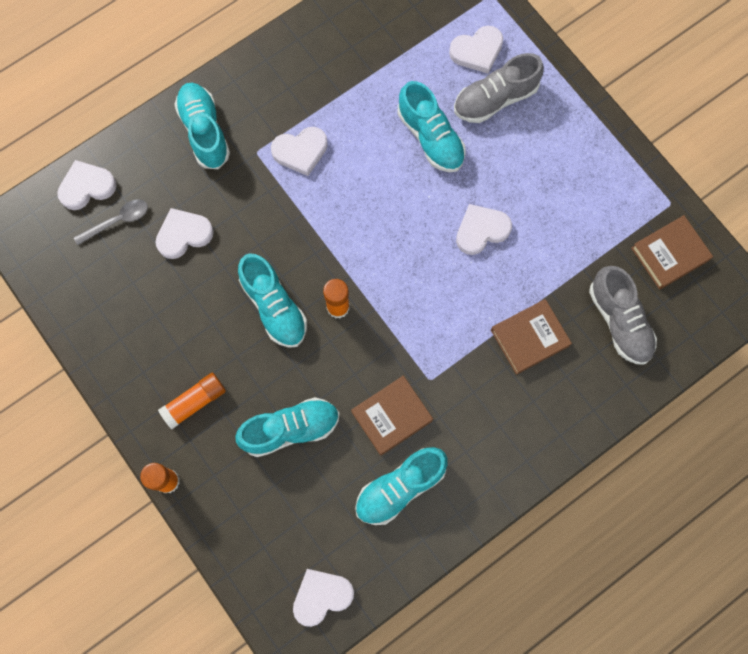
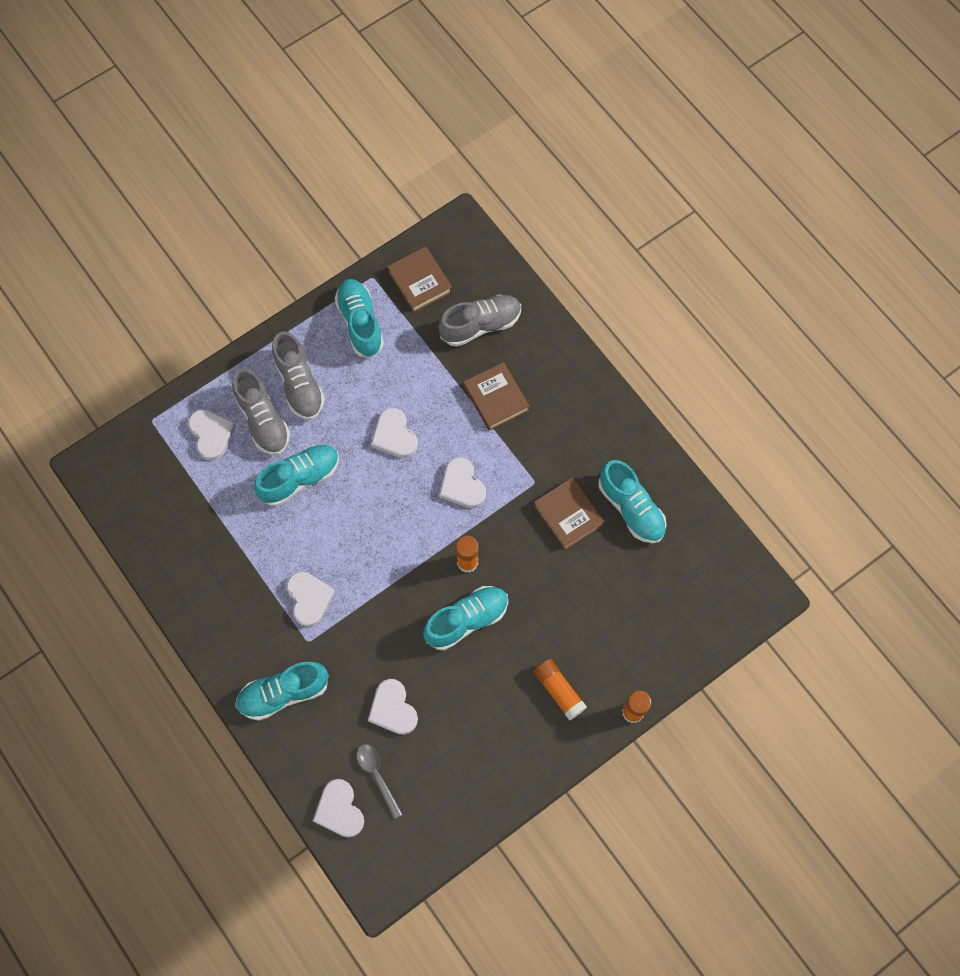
camera: 90 degrees left, 5 degrees down
(290, 429) = (582, 603): turquoise shoe -> turquoise shoe (360, 323)
(321, 596) = (726, 573): white heart -> white heart (462, 485)
(537, 133) = (299, 384): none -> grey shoe

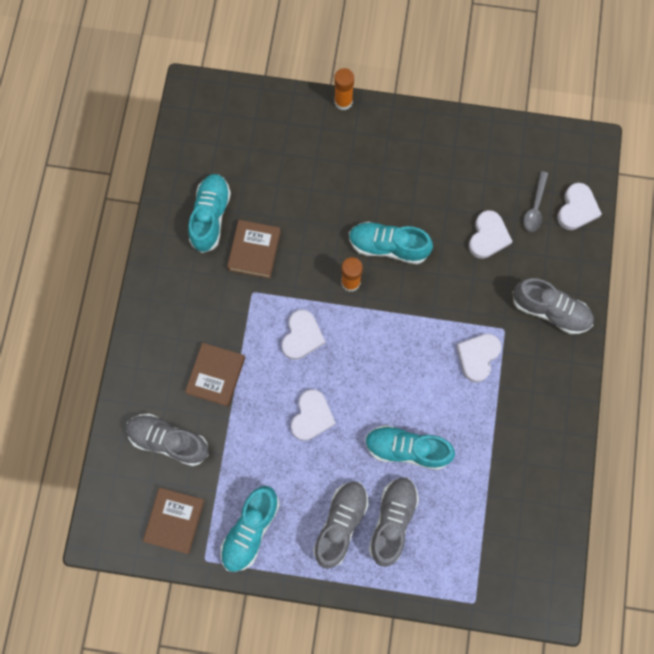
camera: 135 degrees left, 5 degrees up
(211, 435) = (440, 546): white heart -> none
(283, 693) = (550, 311): turquoise shoe -> grey shoe
(559, 691) = (374, 153): orange glue stick -> none

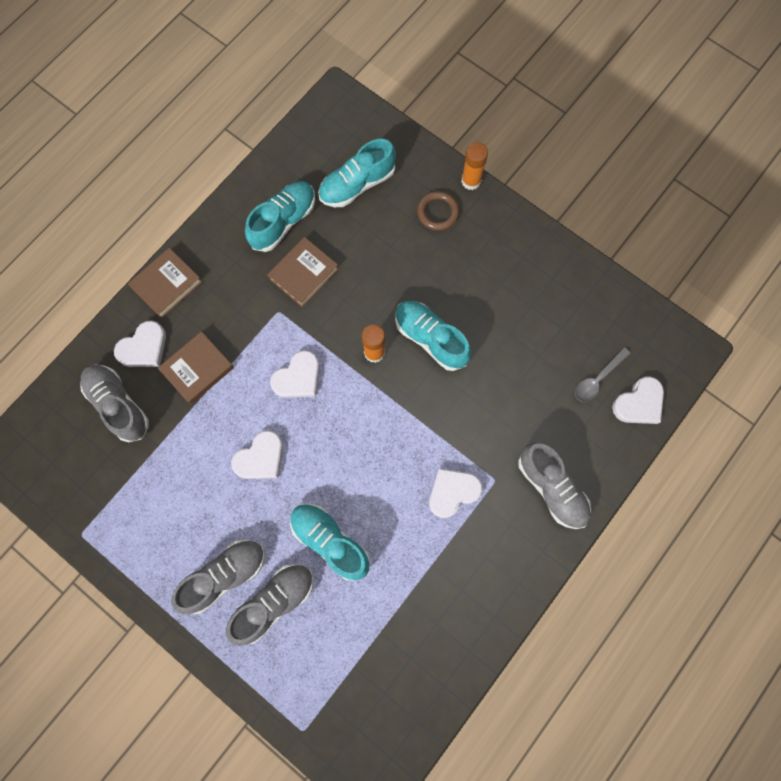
camera: 30 degrees right, 0 degrees up
(174, 520) = (77, 481): brown book -> brown book (167, 284)
(250, 530) = (139, 531): turquoise shoe -> turquoise shoe (357, 184)
(332, 142) = (438, 212): none -> brown ring
(488, 236) = (533, 382): white heart -> white heart (144, 347)

